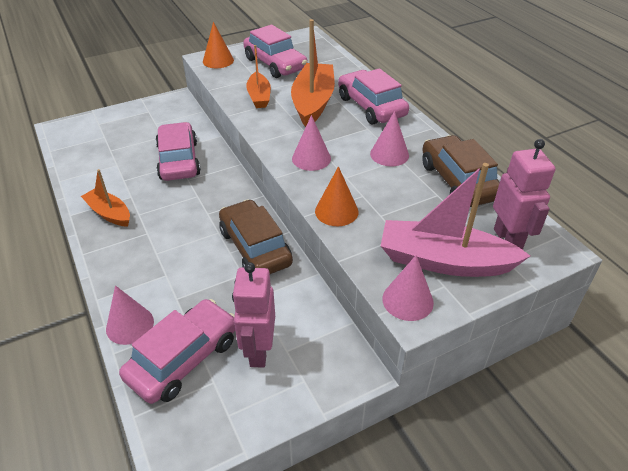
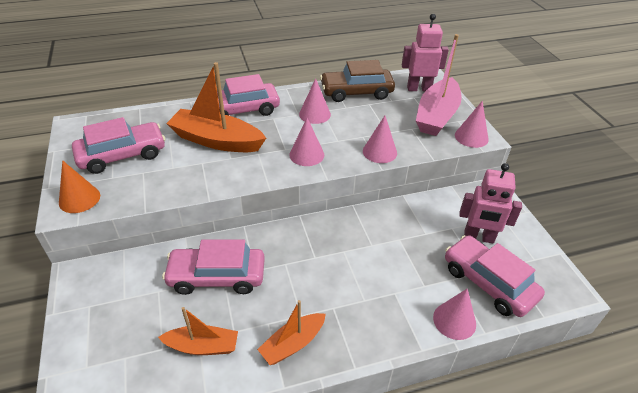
camera: 80 degrees left, 0 degrees up
(255, 247) = (369, 228): brown car -> none
(259, 96) = (185, 174): orange boat -> orange boat (202, 346)
(336, 211) = (379, 152): orange cone -> pink cone

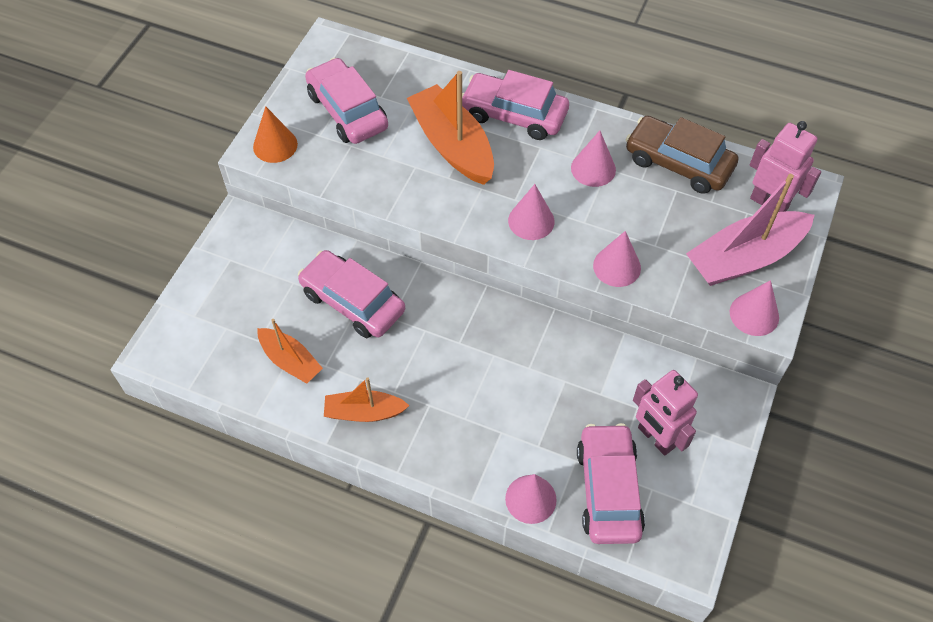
camera: 40 degrees right, 15 degrees up
(122, 155) = (347, 111): pink car -> pink car turned 135 degrees counterclockwise

